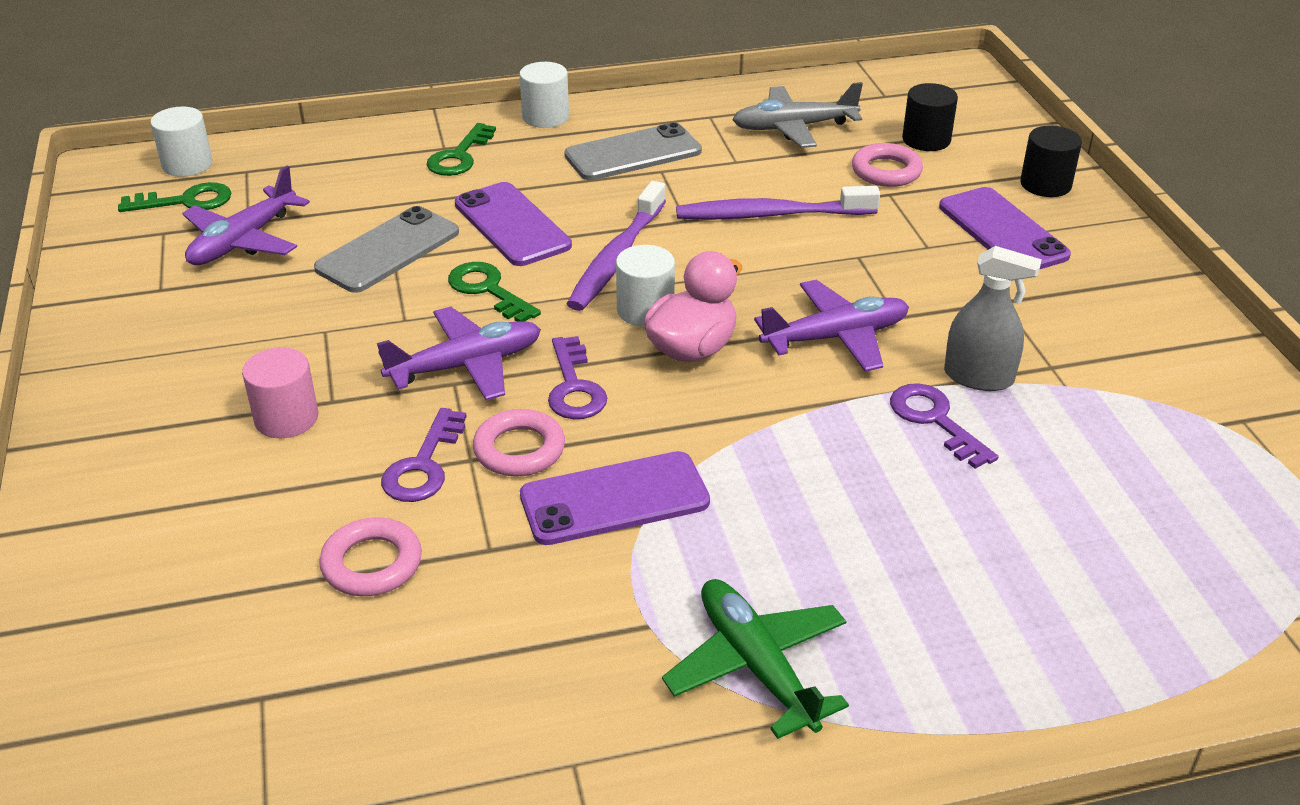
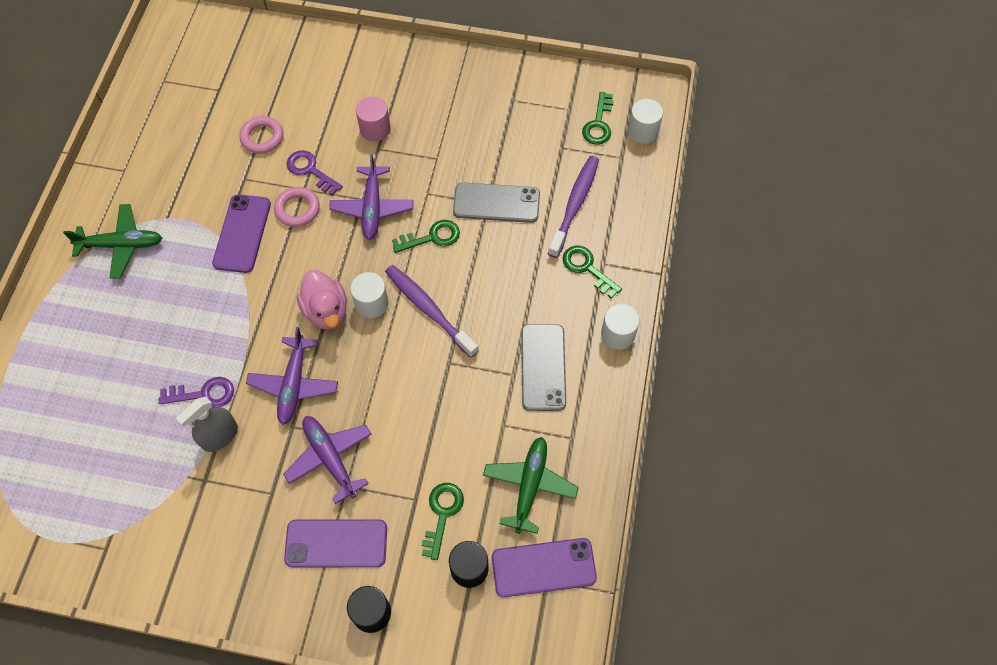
camera: 115 degrees right, 25 degrees up
(243, 241) = (541, 141): purple plane -> purple plane (330, 458)
(388, 250) = (496, 203): grey phone -> grey phone turned 60 degrees counterclockwise
(512, 225) = (491, 270): purple phone -> purple phone (543, 567)
(574, 387) = (328, 247): purple key -> none
(771, 215) = (428, 413): purple toothbrush -> purple toothbrush (574, 205)
(793, 127) = (529, 485): grey plane -> green plane
(886, 171) = (442, 514): pink ring -> green key

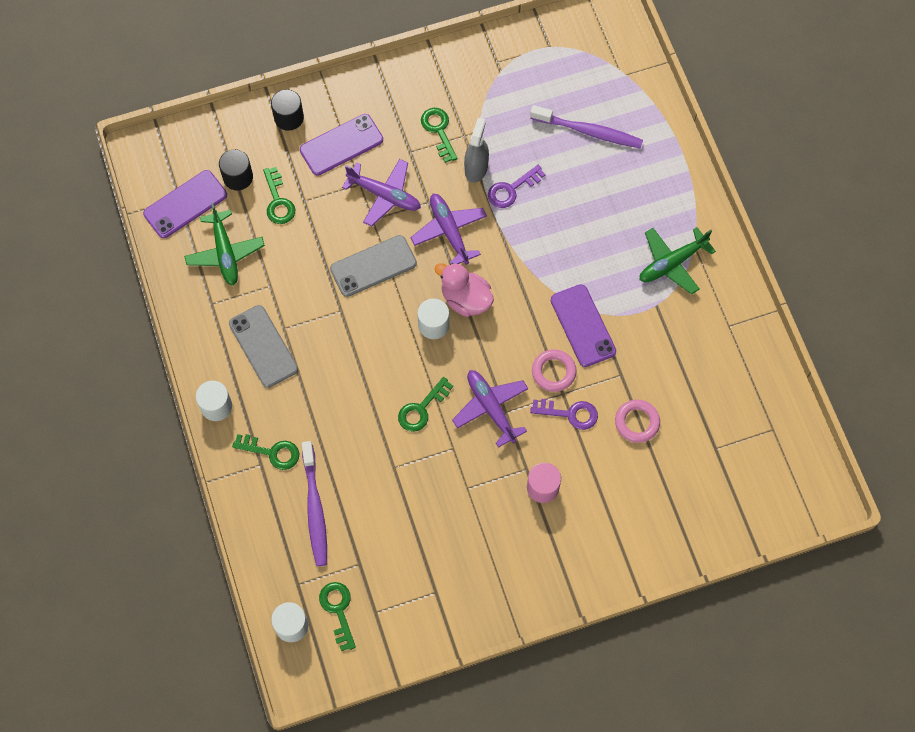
camera: 150 degrees right, 5 degrees up
(225, 500) = (439, 131): none -> green key
(429, 309) = (383, 344): purple toothbrush -> purple toothbrush (589, 131)
(496, 203) = (385, 472): grey phone -> grey phone (373, 266)

